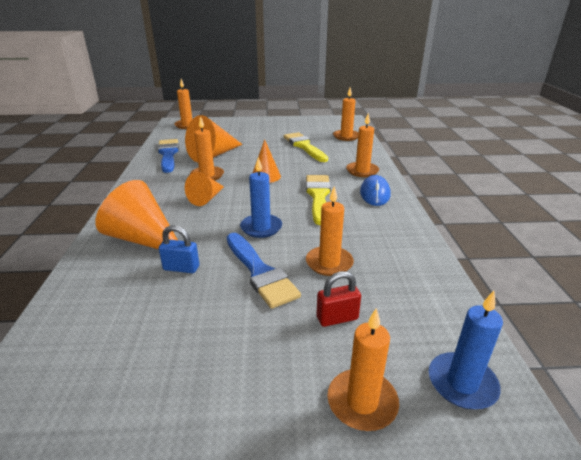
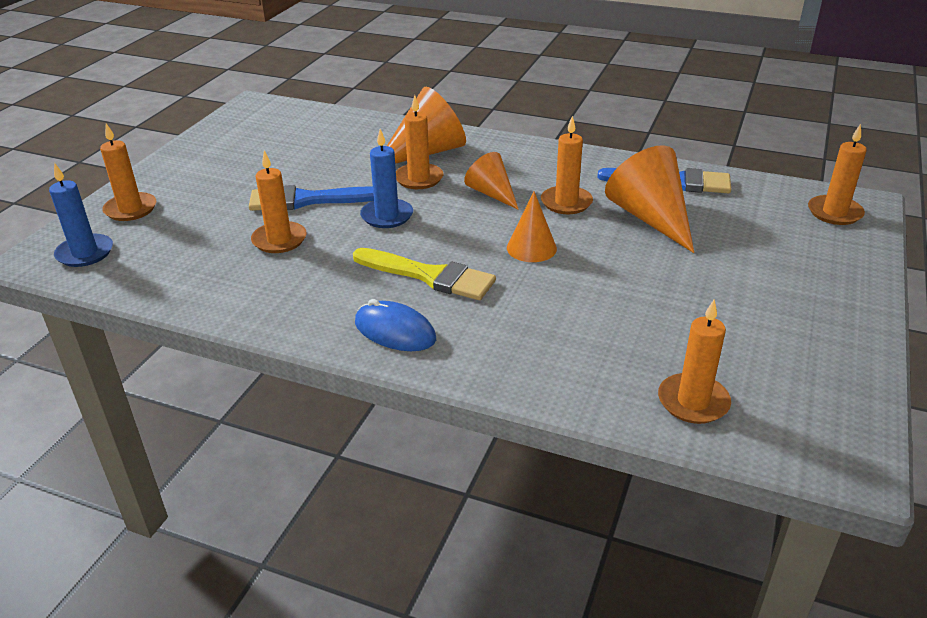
camera: 115 degrees right, 5 degrees up
(181, 268) = (356, 165): blue padlock -> none
(304, 146) = (650, 320): yellow brush -> none
(337, 318) = (207, 222): red padlock -> none
(362, 171) = (486, 351): orange candle -> orange candle (419, 179)

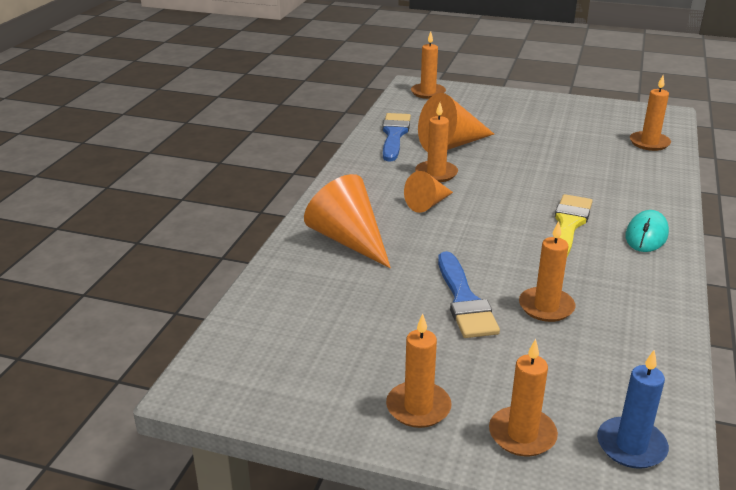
camera: 95 degrees left, 5 degrees down
(387, 216) = (482, 252): blue candle -> none
(395, 331) = (646, 235): blue mouse -> turquoise mouse
(419, 179) = (406, 240): orange candle -> orange candle (418, 407)
(531, 248) = (510, 186): orange cone -> none

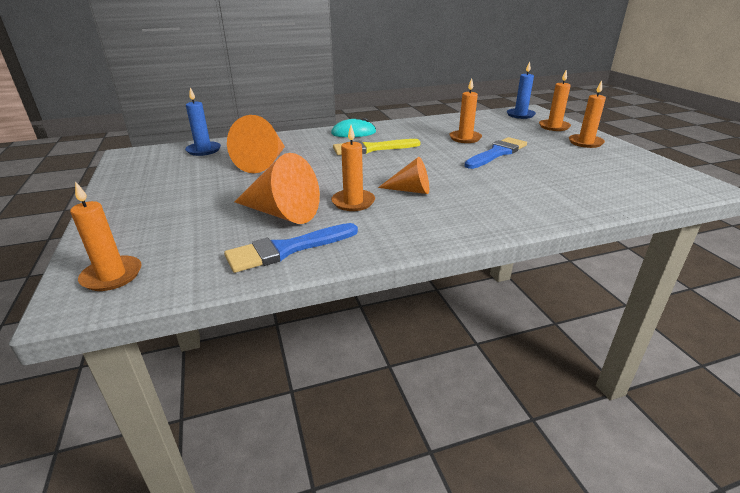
camera: 125 degrees left, 0 degrees up
(349, 240) = (508, 199): orange cone -> orange cone (264, 162)
(649, 143) = (203, 150): orange candle -> blue candle

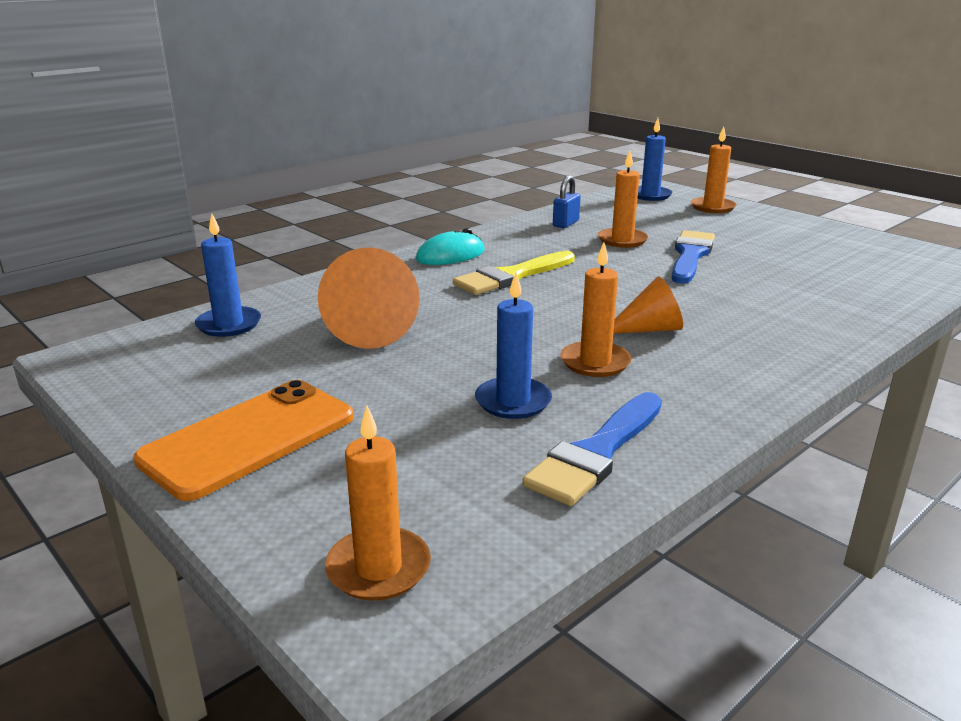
camera: 25 degrees left, 5 degrees down
(142, 203) = (249, 438): none -> orange phone
(281, 213) = (513, 401): orange cone -> blue candle
(443, 124) = (566, 223): none -> blue padlock
(585, 142) = (775, 224): orange candle -> none

